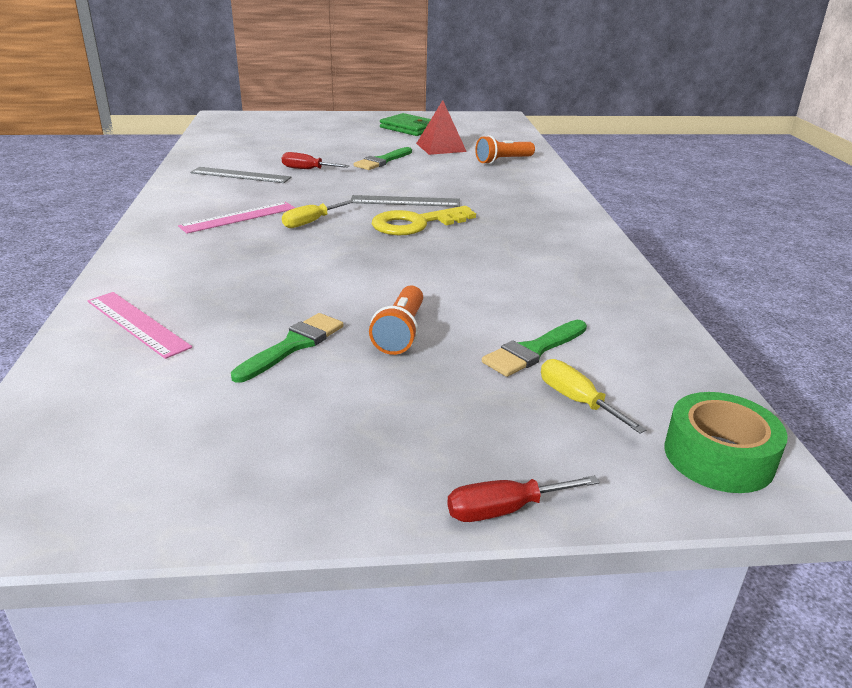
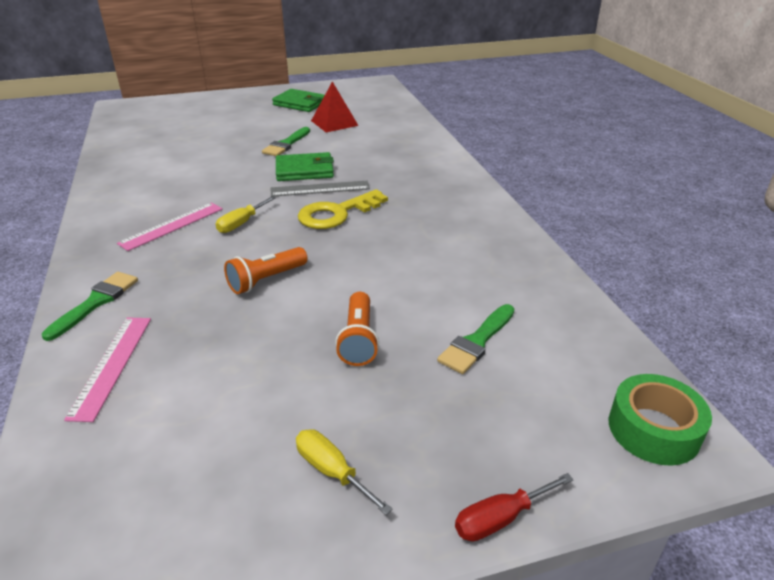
camera: 10 degrees left, 5 degrees up
(137, 323) = (112, 365): pink ruler -> pink ruler turned 60 degrees clockwise
(240, 175) = (159, 175): grey ruler -> none
(293, 345) = (267, 368): green brush -> green brush (96, 302)
(307, 169) = (220, 161): red screwdriver -> none
(394, 184) = (304, 170): none -> green wallet
(503, 161) = (393, 133): orange flashlight -> orange flashlight (266, 280)
(577, 401) = (527, 390): yellow screwdriver -> yellow screwdriver (332, 471)

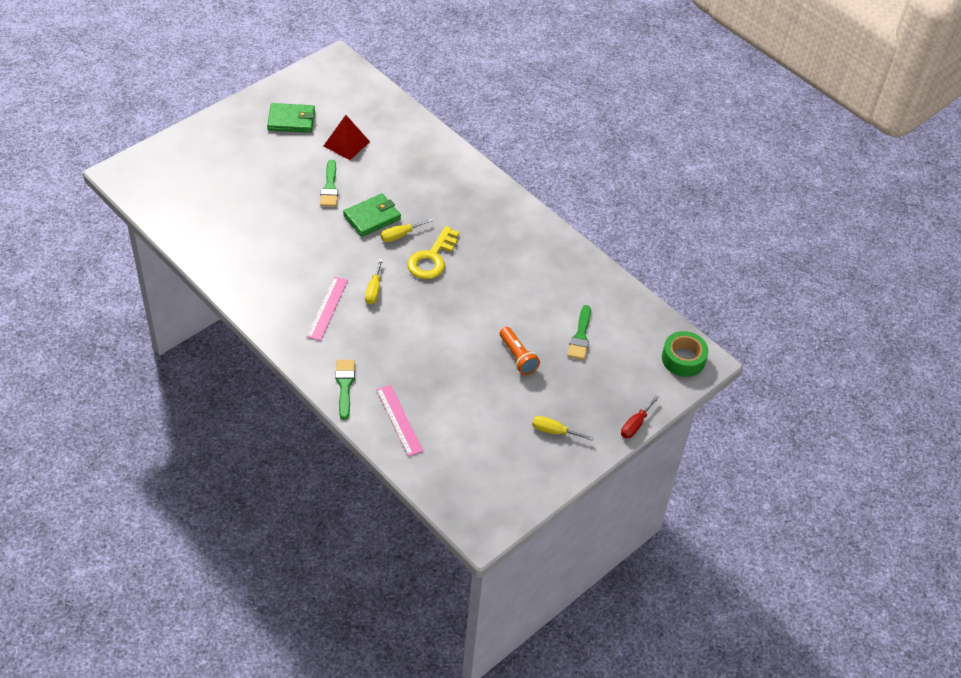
camera: 30 degrees left, 15 degrees up
(266, 280) = (432, 333): orange flashlight -> none
(320, 188) = (400, 235): grey ruler -> yellow screwdriver

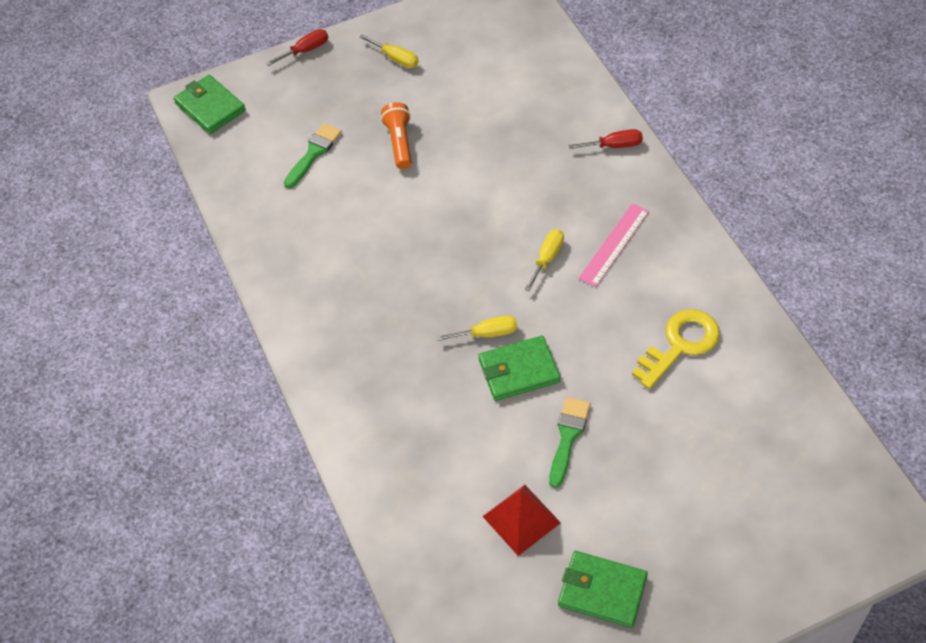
camera: 155 degrees left, 5 degrees up
(345, 385) = (614, 146): green brush -> red screwdriver
(399, 420) = (561, 98): pink ruler -> none
(432, 258) = (455, 290): yellow key -> yellow key (680, 345)
(683, 359) = (210, 107): green tape -> green wallet

